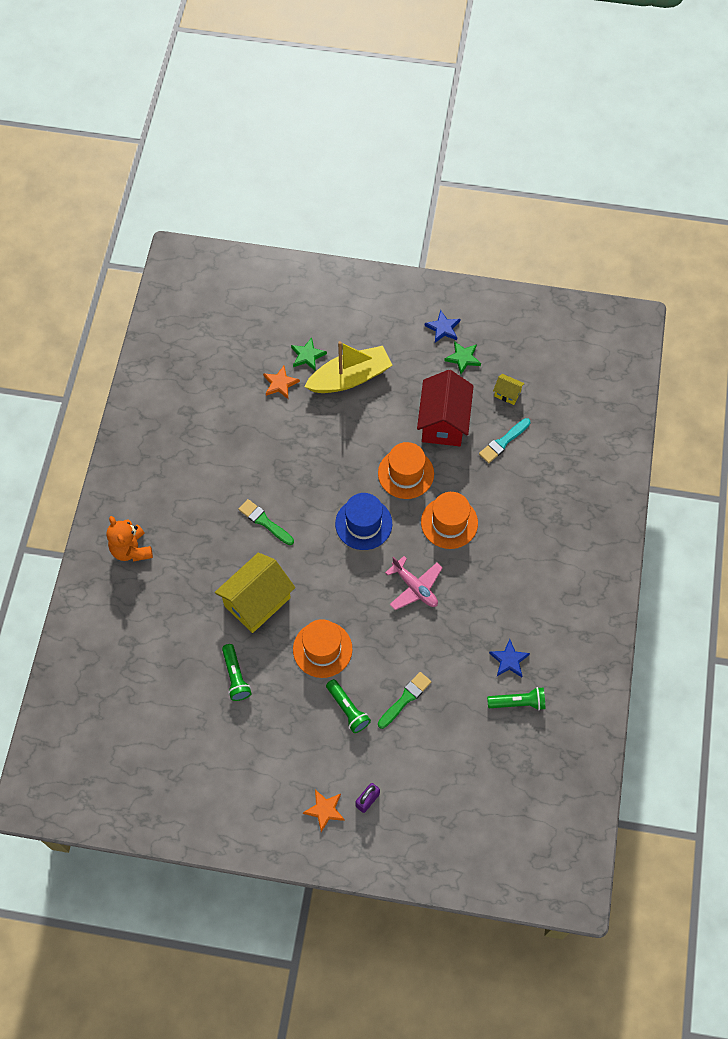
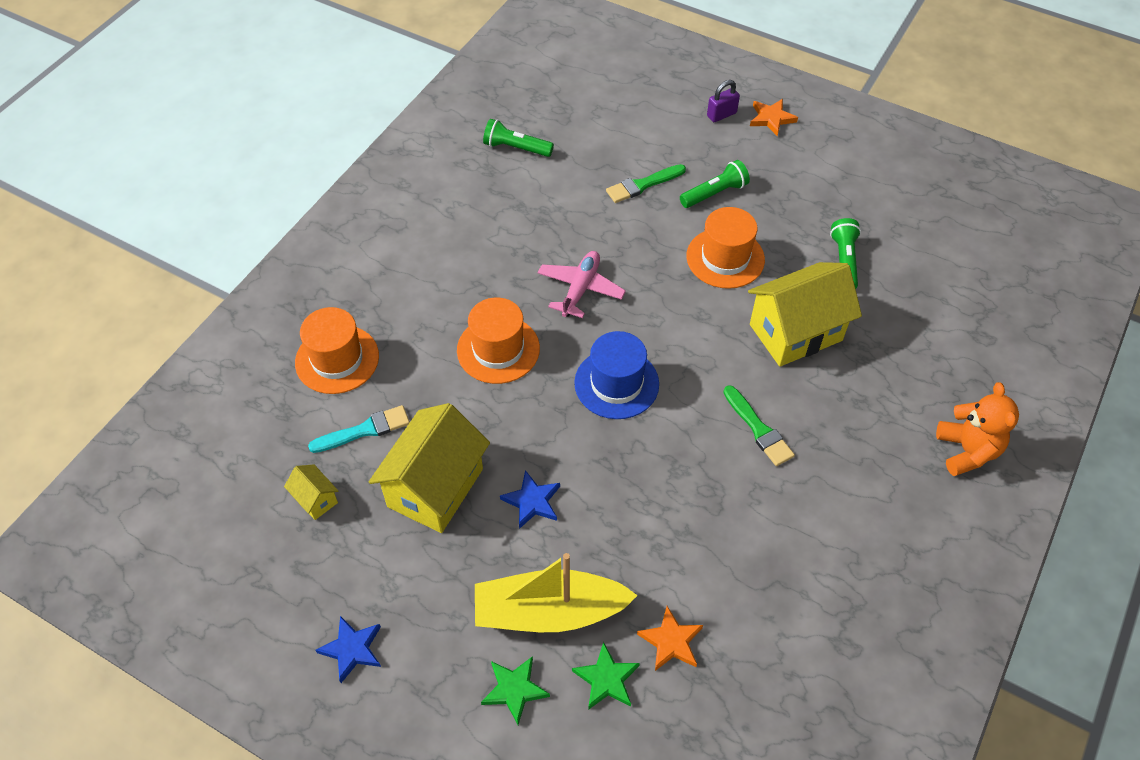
camera: 160 degrees left, 10 degrees down
(348, 709) = (715, 193): green flashlight -> green flashlight turned 75 degrees clockwise
(406, 473) = (527, 431): orange hat -> orange hat (337, 359)
(415, 587) = (580, 289): pink plane -> pink plane turned 45 degrees clockwise
(443, 422) = (435, 487): red house -> yellow house
(463, 358) = (349, 582): green star -> green star (514, 689)
(509, 660) = (504, 186): blue star -> blue star (532, 501)

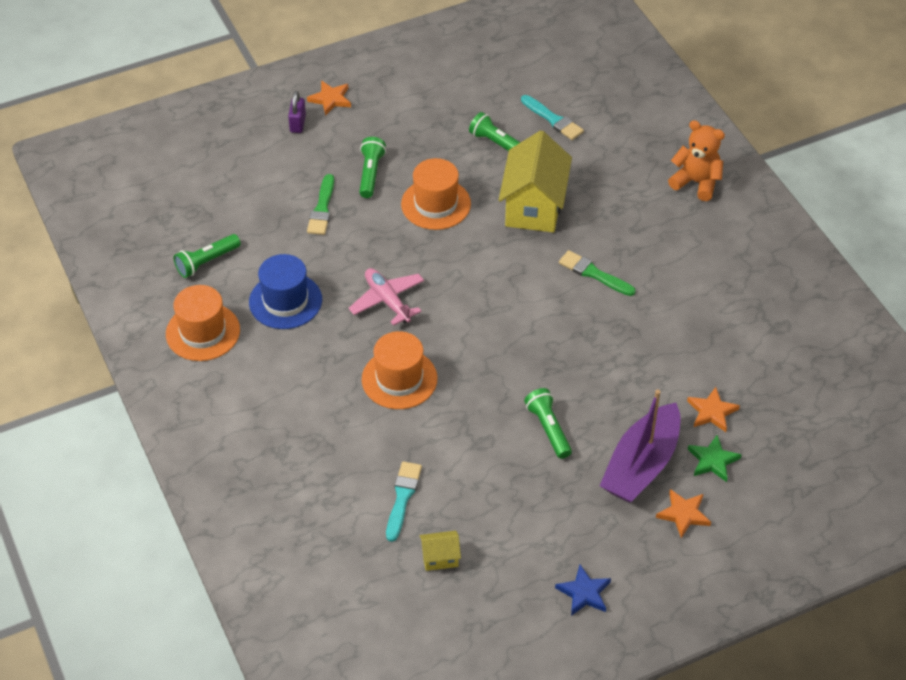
camera: 55 degrees left, 5 degrees down
(337, 359) = (318, 483): orange hat -> orange hat (203, 332)
(435, 487) = (490, 479): yellow house -> none
(514, 689) = (683, 514): green star -> orange star
(532, 501) = (548, 429): blue star -> green flashlight
(549, 612) = (641, 465): yellow boat -> purple boat
(616, 383) = (490, 327): blue hat -> blue hat (285, 301)
(758, 429) = (593, 273): green brush -> green brush turned 150 degrees counterclockwise
(920, 285) = (553, 119): none -> turquoise brush

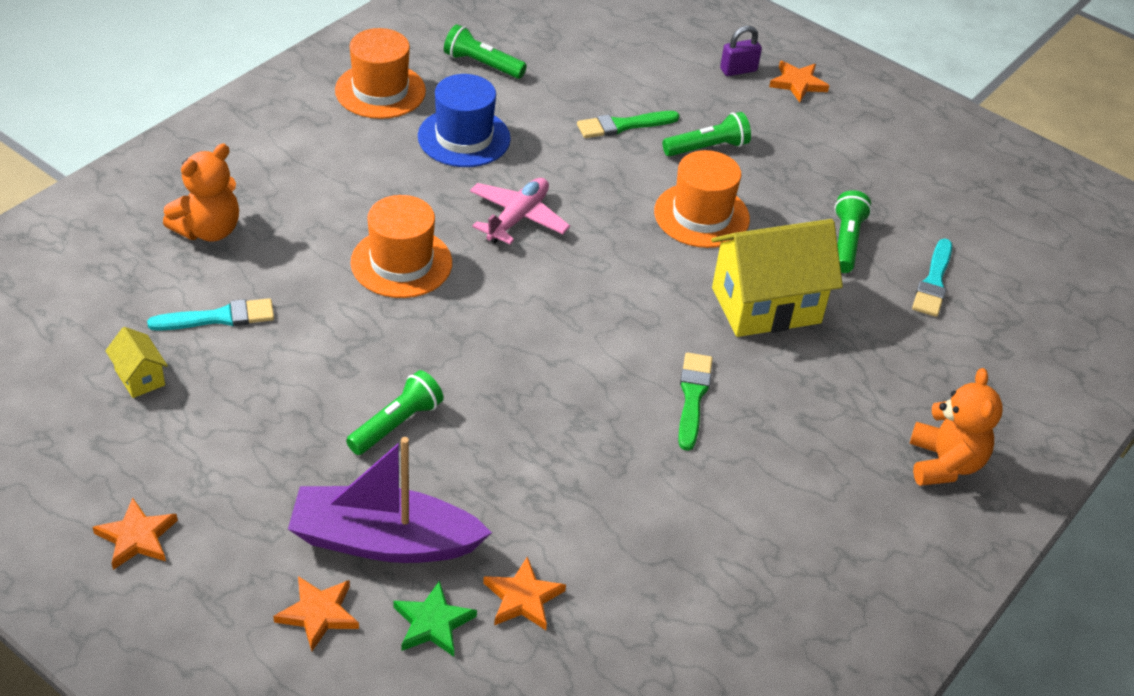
camera: 60 degrees right, 5 degrees down
(307, 480) = (208, 230): none -> orange teddy bear
(584, 593) = (137, 537): blue star -> orange star

